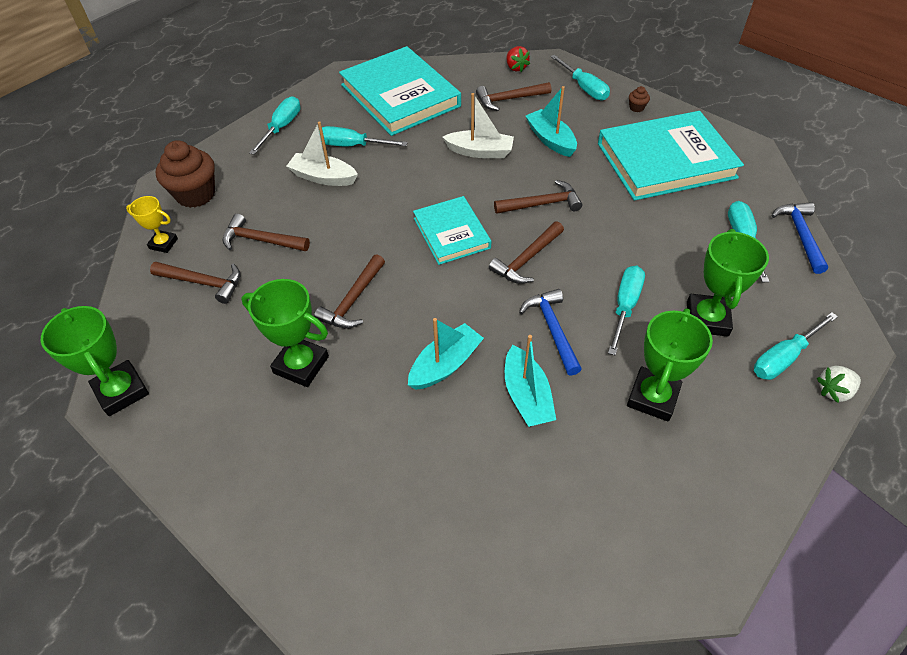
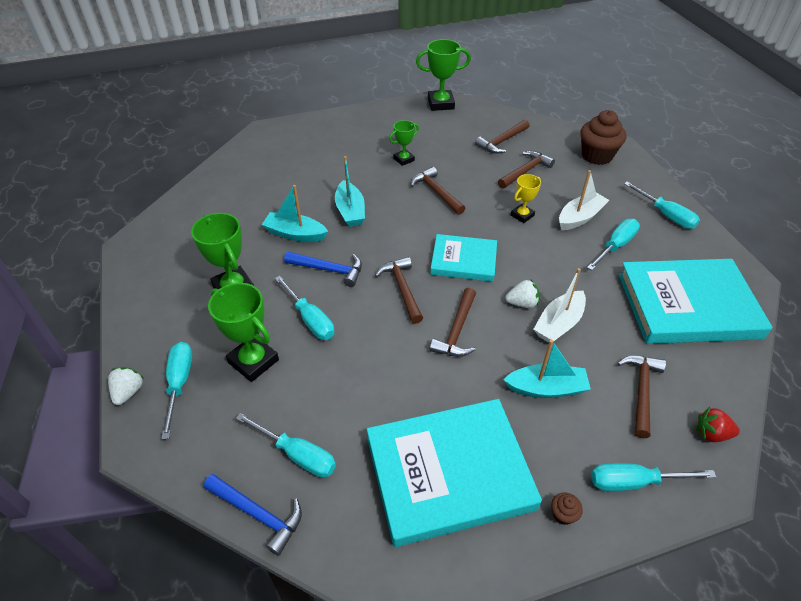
camera: 120 degrees right, 5 degrees down
(163, 244) = (551, 134): yellow trophy -> yellow trophy (522, 215)
(301, 365) = (404, 159): green trophy -> green trophy, size x0.59
(475, 178) = (522, 303): none -> white strawberry
(665, 160) = (449, 473): turquoise book -> turquoise book turned 60 degrees clockwise

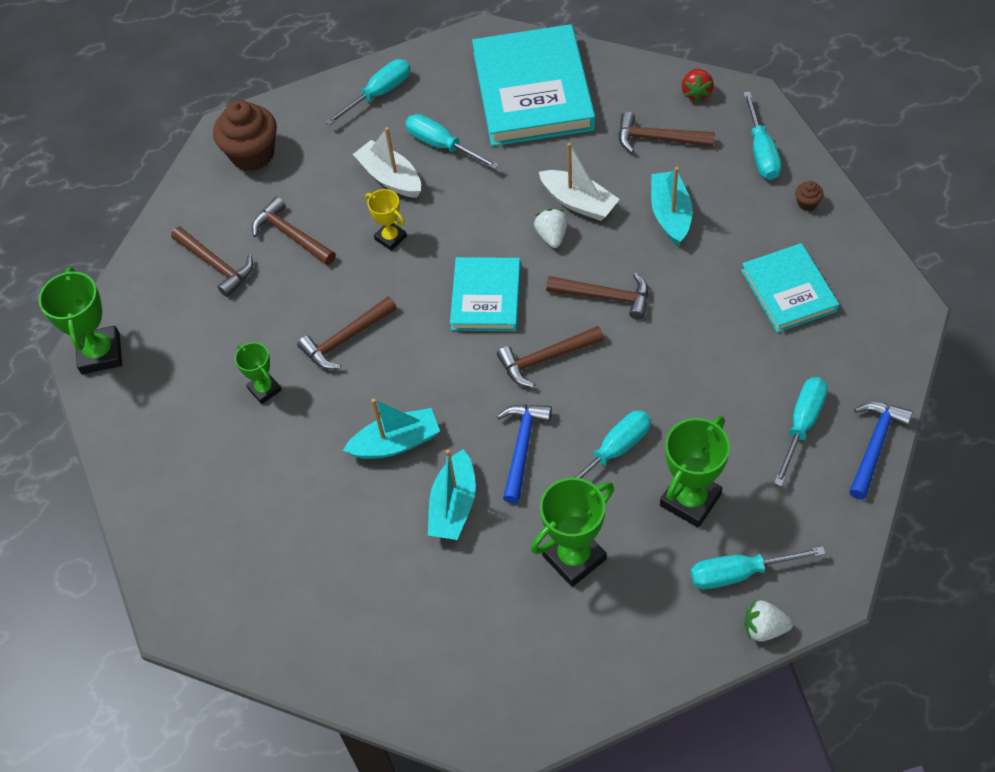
camera: 90 degrees left, 10 degrees up
(449, 473) = (788, 291): turquoise book -> turquoise book, size x0.57

